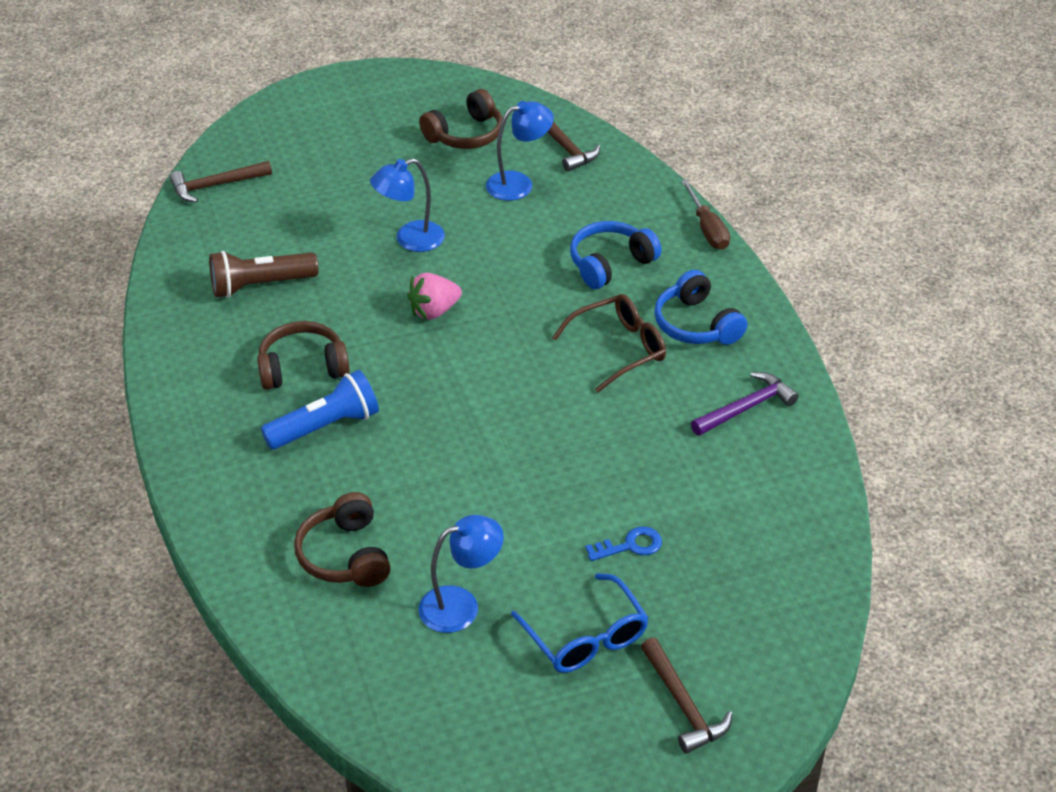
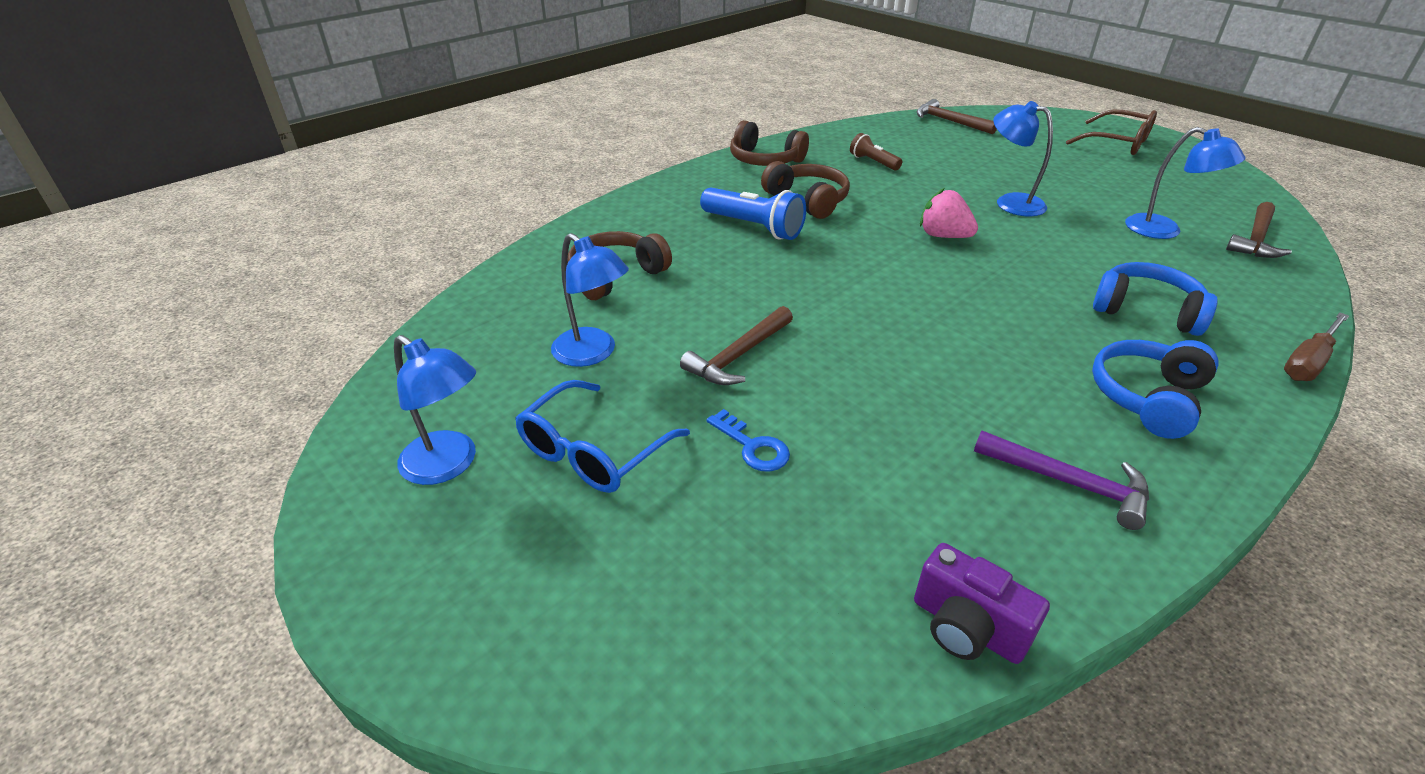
camera: 65 degrees right, 5 degrees down
(260, 285) = (873, 162): brown flashlight -> brown flashlight, size x0.59
(465, 135) = (1175, 190): brown headphones -> brown headphones (765, 160)
(553, 729) = (448, 465): none -> blue lamp
(619, 349) = (1035, 352): brown glasses -> brown glasses (1118, 143)
(683, 705) = (521, 572): brown hammer -> brown hammer (738, 356)
(822, 511) = (967, 627): none -> purple camera

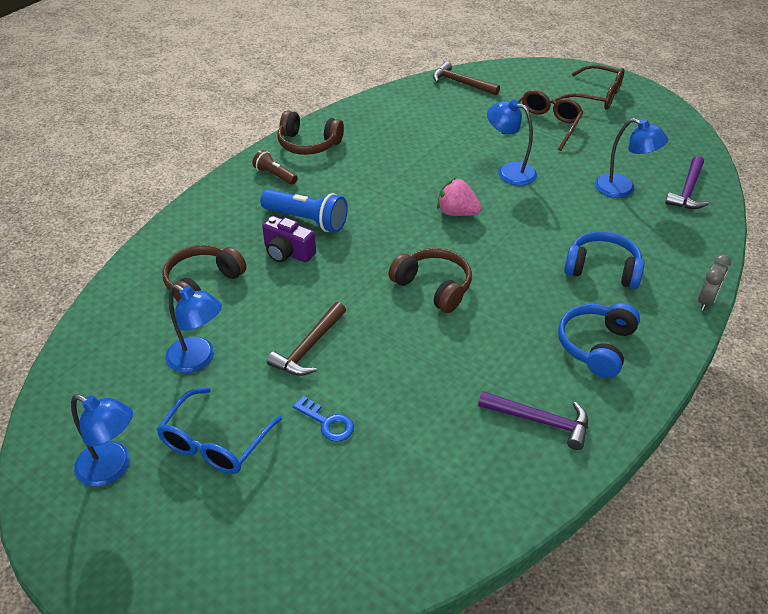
camera: 10 degrees left, 5 degrees up
(807, 200) = (348, 186): brown headphones -> brown headphones (433, 287)
(873, 162) = (399, 137): brown flashlight -> brown flashlight (275, 175)
(967, 627) = (473, 532): purple camera -> purple camera (288, 253)
(1053, 164) = (544, 125): none -> brown glasses
(1255, 239) = (688, 190): brown hammer -> purple hammer
(1308, 362) = (706, 301): brown screwdriver -> grey clock

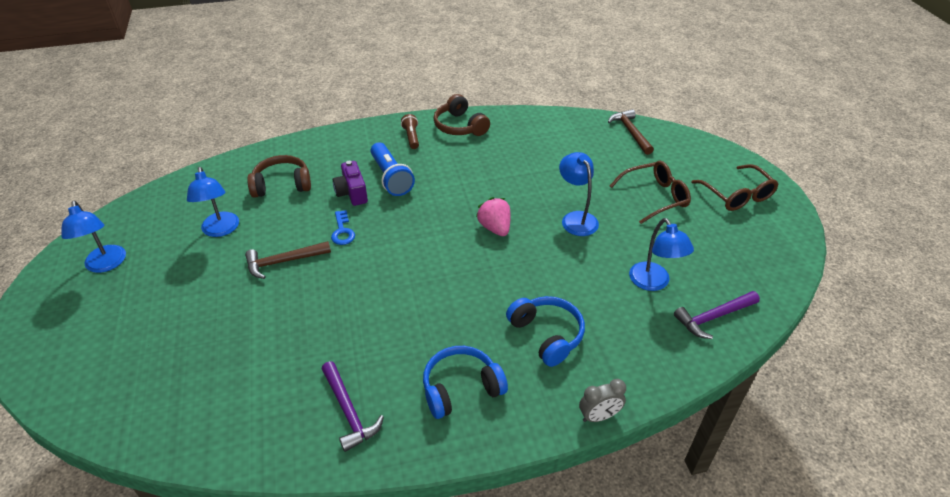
camera: 40 degrees right, 0 degrees up
(215, 443) = (165, 285): blue glasses -> none
(327, 423) = (231, 316): blue key -> blue key (342, 231)
(433, 287) = (408, 270): brown headphones -> none

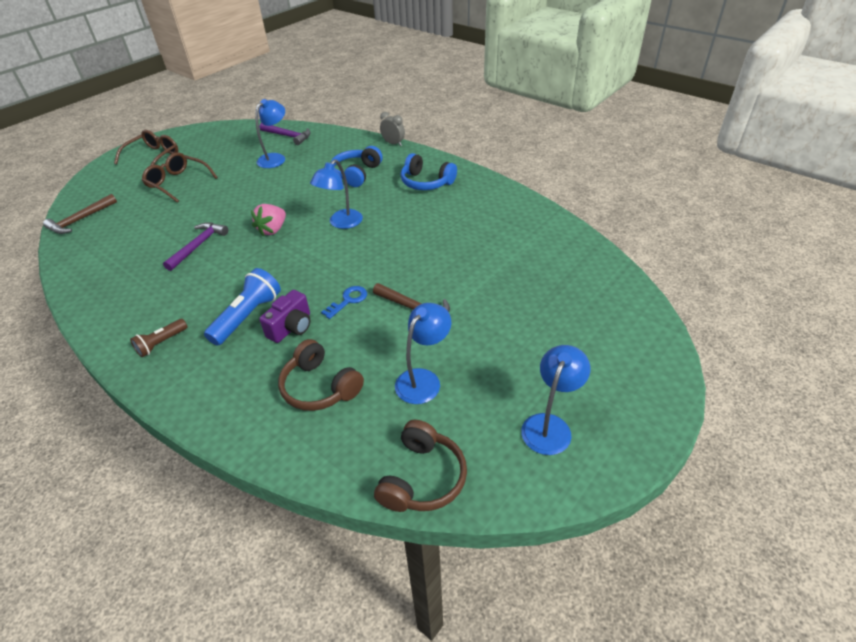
camera: 125 degrees left, 0 degrees up
(349, 412) = (487, 207): purple hammer -> purple hammer (198, 246)
(460, 126) = (118, 320): brown headphones -> brown headphones (422, 478)
(576, 218) = (231, 203): blue lamp -> blue lamp (341, 223)

